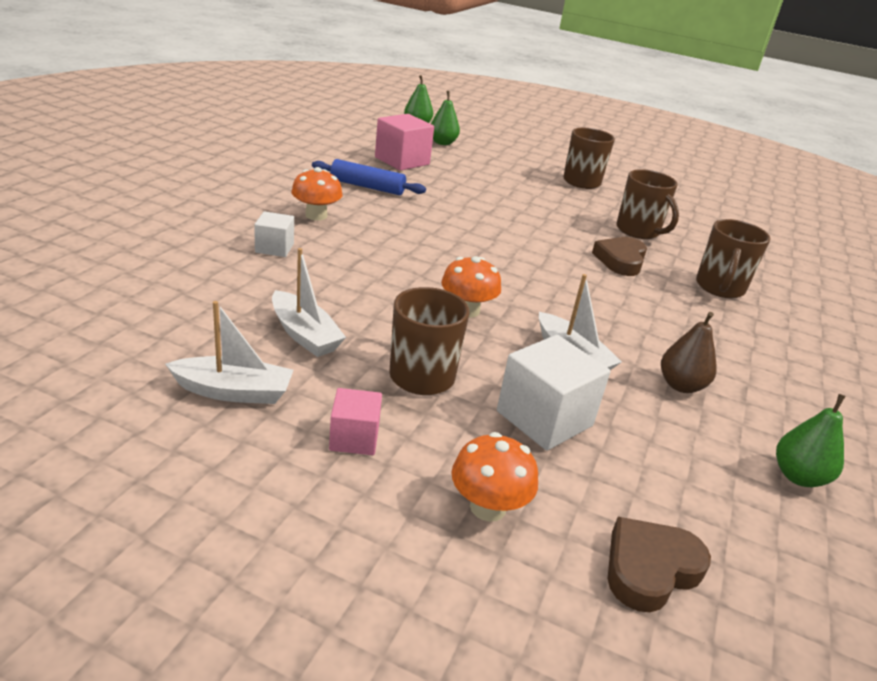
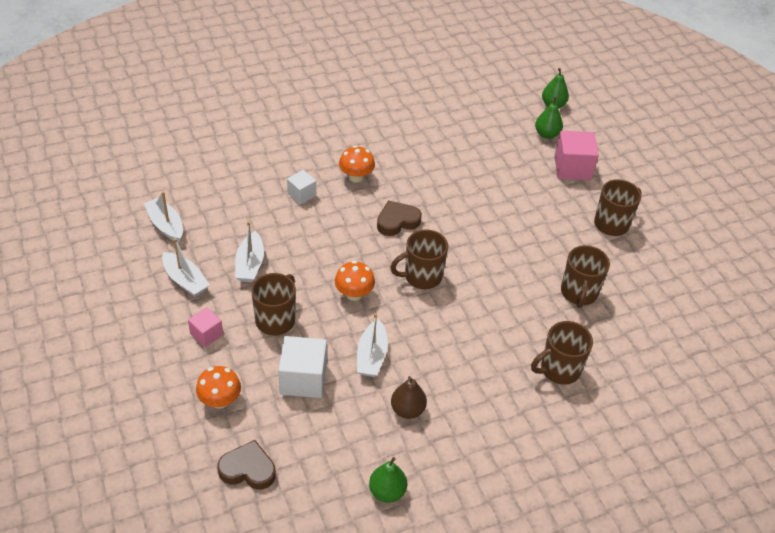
camera: 45 degrees right, 15 degrees up
(116, 343) = (166, 225): none -> white boat
(367, 187) = (422, 162): blue rolling pin -> none
(402, 161) = (483, 144): pink cube -> pink cube (572, 168)
(506, 269) = (422, 276): none -> brown mug
(620, 260) = (518, 310): brown heart -> brown heart (397, 221)

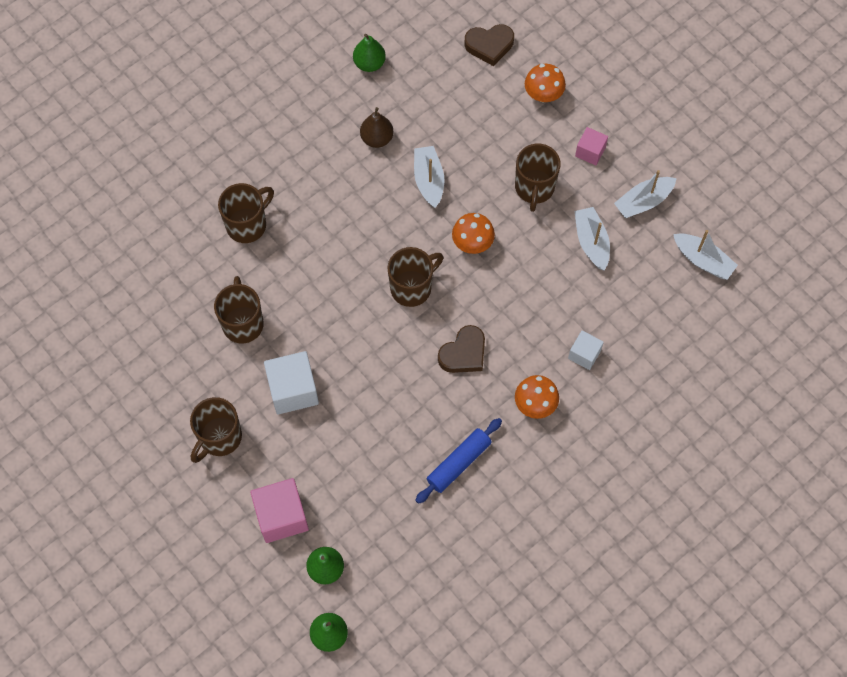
camera: 165 degrees right, 20 degrees up
(185, 280) = (643, 202): white boat -> white boat turned 60 degrees counterclockwise
(303, 379) = (481, 137): white cube -> white cube (293, 390)
(430, 161) = (458, 463): none -> blue rolling pin

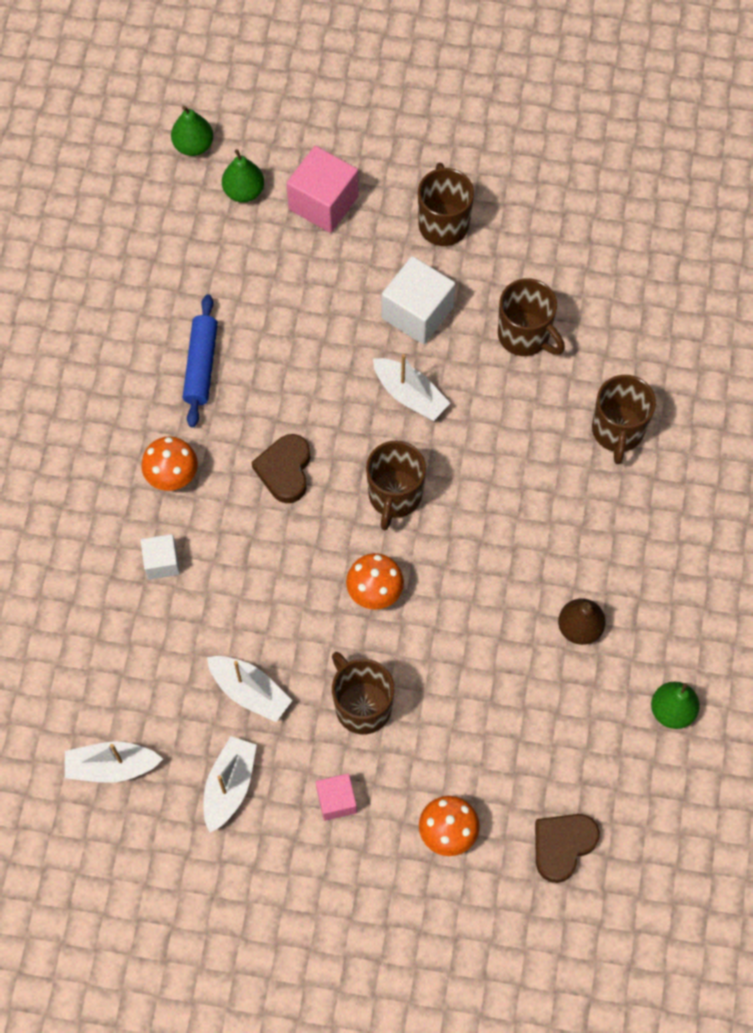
camera: 140 degrees right, 0 degrees up
(429, 180) = (481, 624): white boat -> white boat (410, 395)

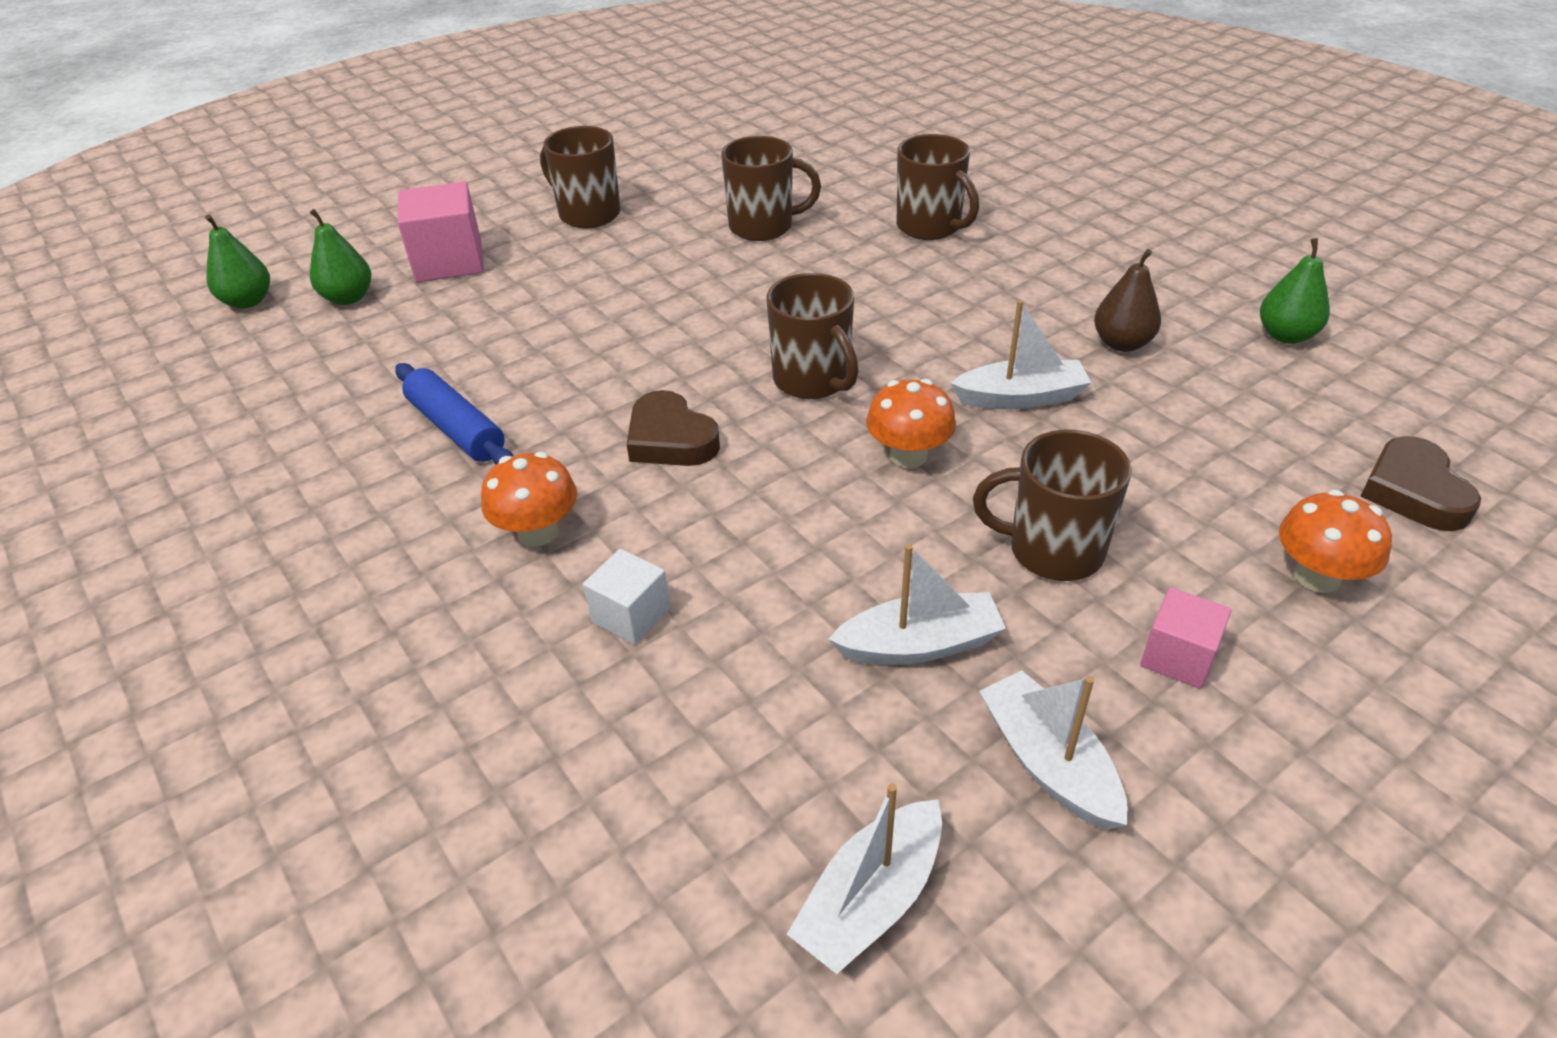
camera: 45 degrees left, 25 degrees down
(410, 395) = (718, 314): white boat -> white boat (1020, 397)
(417, 313) = (644, 268): white cube -> none

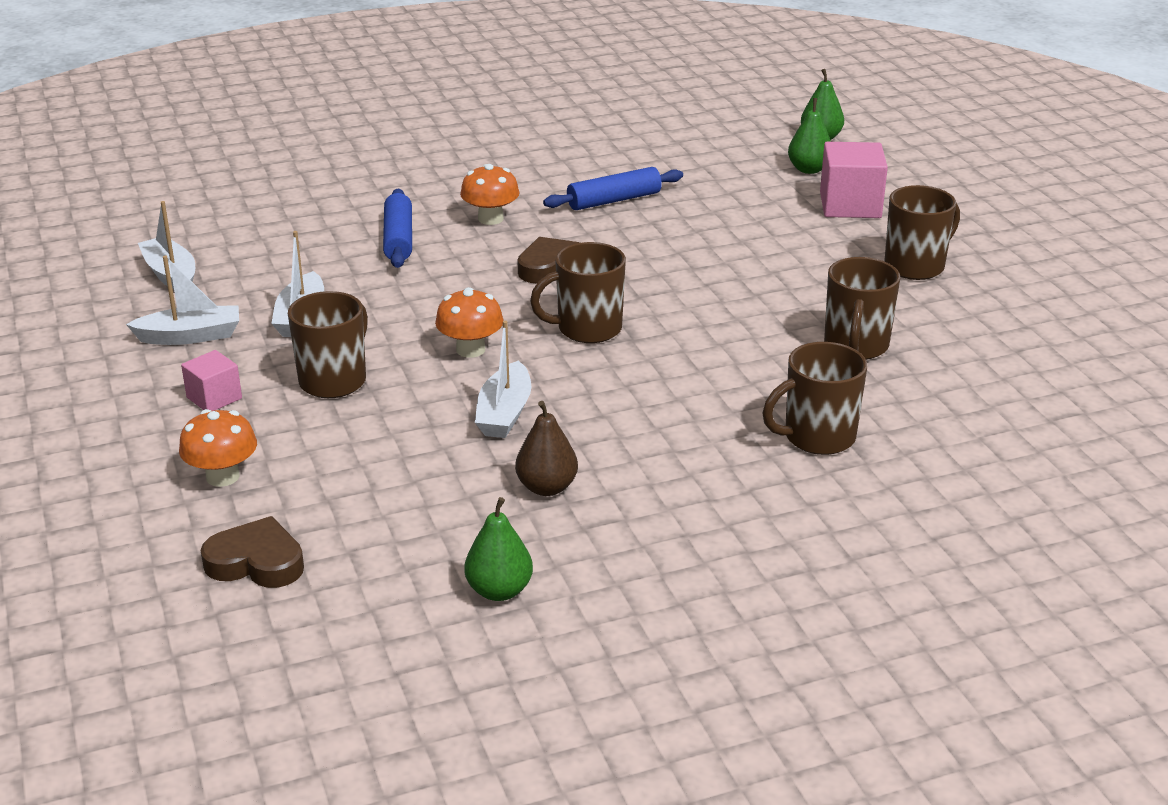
camera: 105 degrees right, 10 degrees down
(631, 615) = (398, 239): white cube -> blue rolling pin

